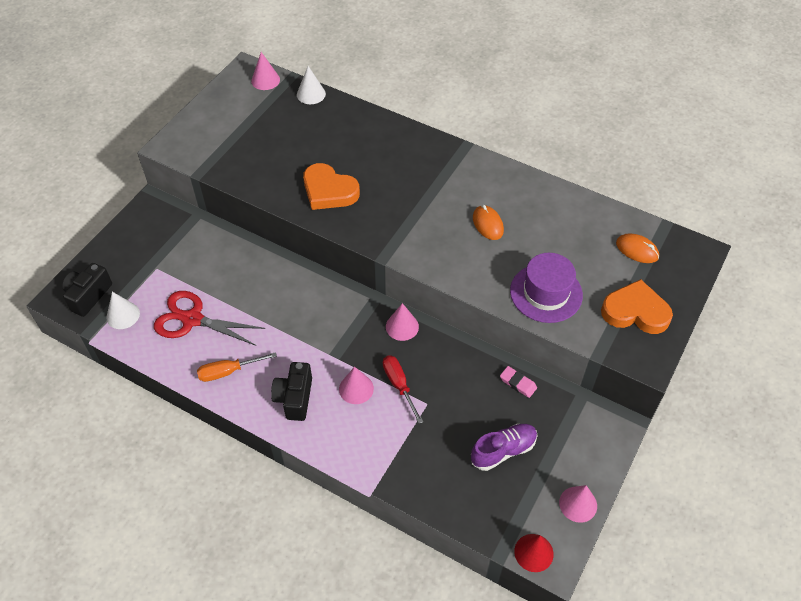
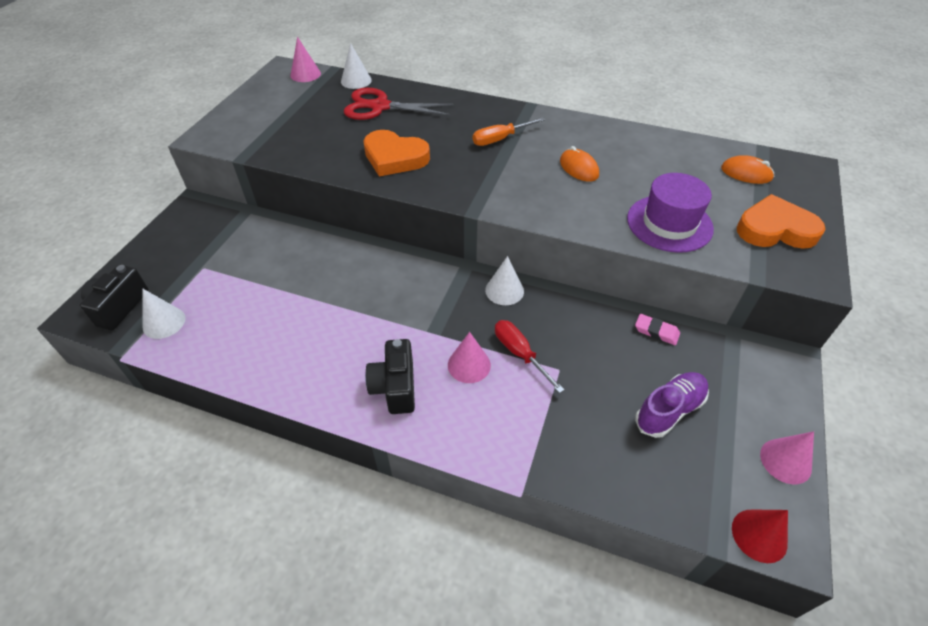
camera: 10 degrees left, 5 degrees down
(192, 319) = (252, 316): red scissors -> red scissors (380, 107)
(228, 371) = (305, 368): orange screwdriver -> orange screwdriver (500, 139)
(402, 326) = (504, 290): pink cone -> white cone

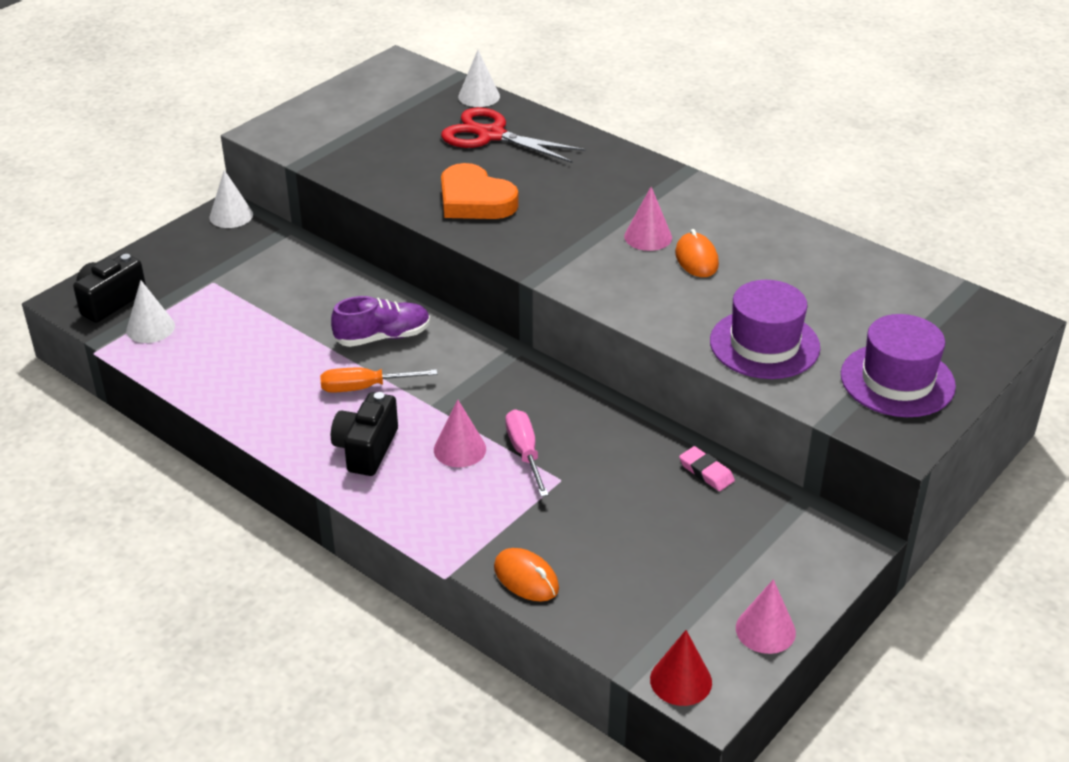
camera: 20 degrees right, 10 degrees down
(305, 74) = (419, 76): pink cone -> pink cone (648, 237)
(500, 139) = (619, 204): orange screwdriver -> orange screwdriver (364, 388)
(504, 290) = (547, 385): white cone -> white cone (231, 216)
(519, 353) = (524, 453): red screwdriver -> pink screwdriver
(669, 410) = (663, 550): purple shoe -> purple shoe (383, 337)
(746, 173) = (916, 311): orange mouse -> orange mouse (526, 578)
(775, 229) = (897, 380): orange heart -> purple hat

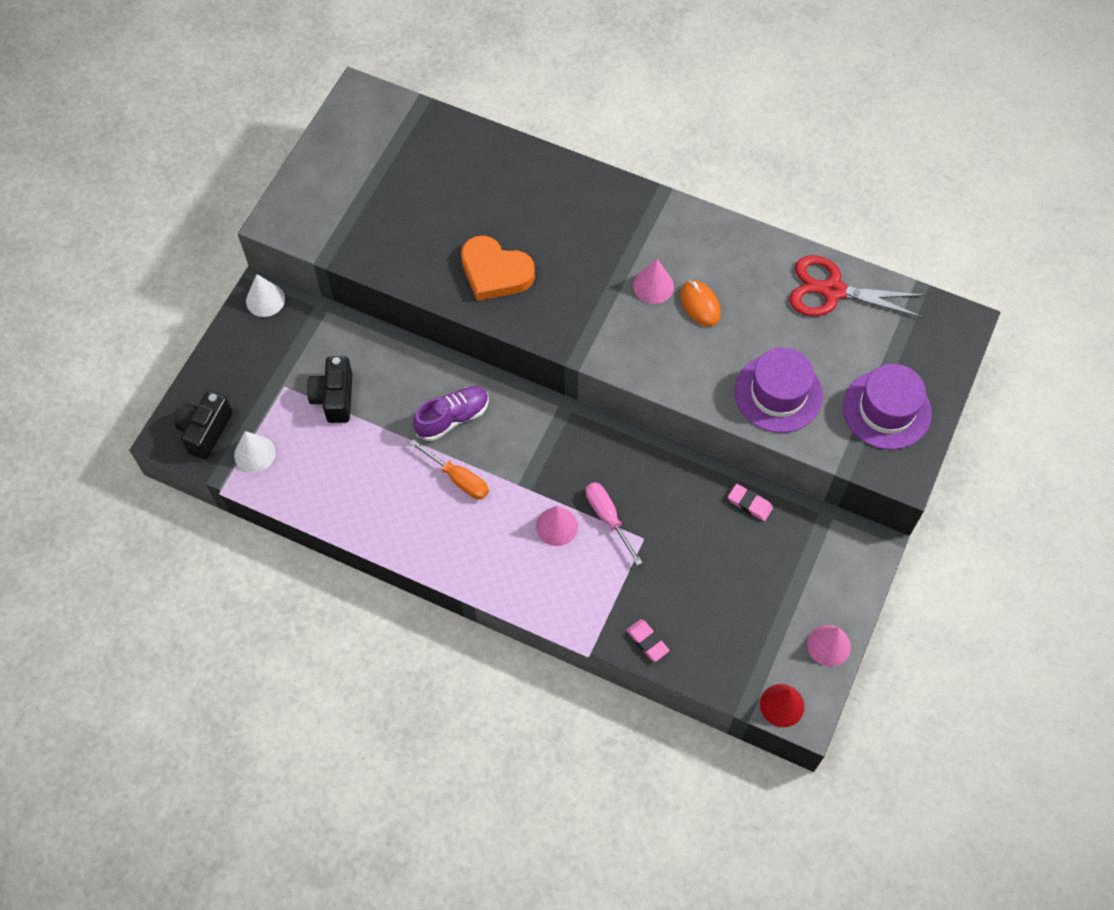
camera: 15 degrees left, 25 degrees up
(364, 388) = (458, 479): orange screwdriver -> orange screwdriver turned 120 degrees counterclockwise
(366, 449) = (484, 544): black camera -> black camera (334, 397)
(479, 96) = (451, 128): white cone -> none
(491, 135) = (480, 181): red scissors -> red scissors (832, 291)
(526, 578) = (647, 641): orange mouse -> pink eraser

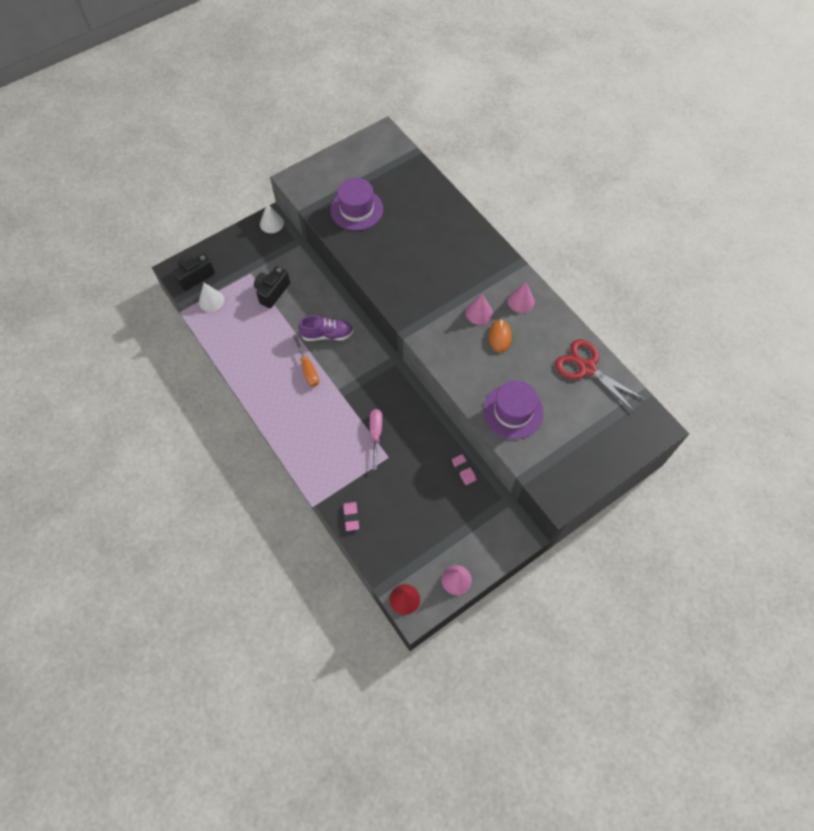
camera: 30 degrees right, 0 degrees up
(495, 272) = (393, 262): orange heart -> none
(556, 526) = (344, 424): pink cone -> pink cone (521, 301)
(886, 410) = (574, 455): purple hat -> purple hat (356, 209)

